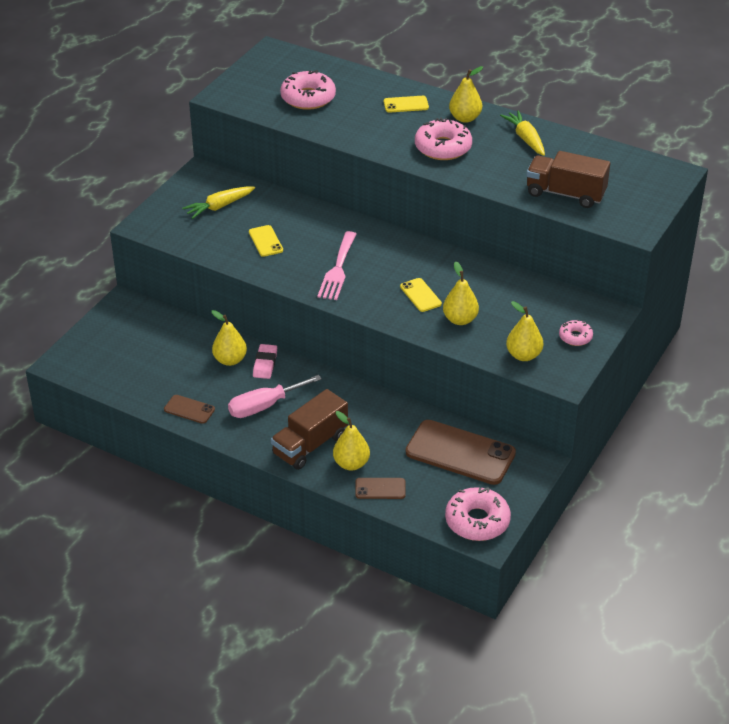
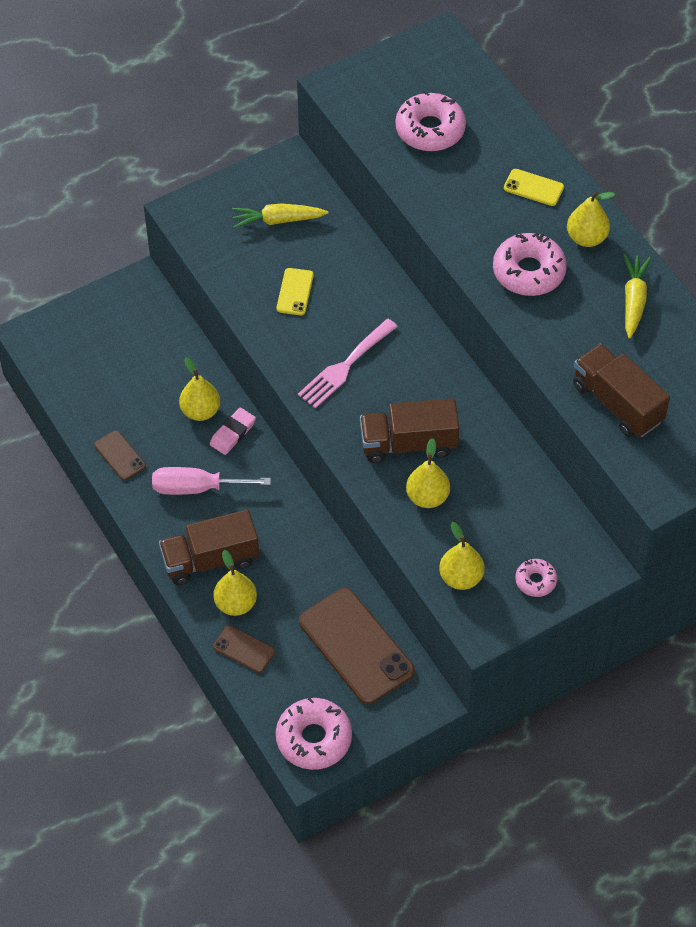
camera: 30 degrees right, 15 degrees up
(420, 295) = (408, 444): yellow phone -> brown truck

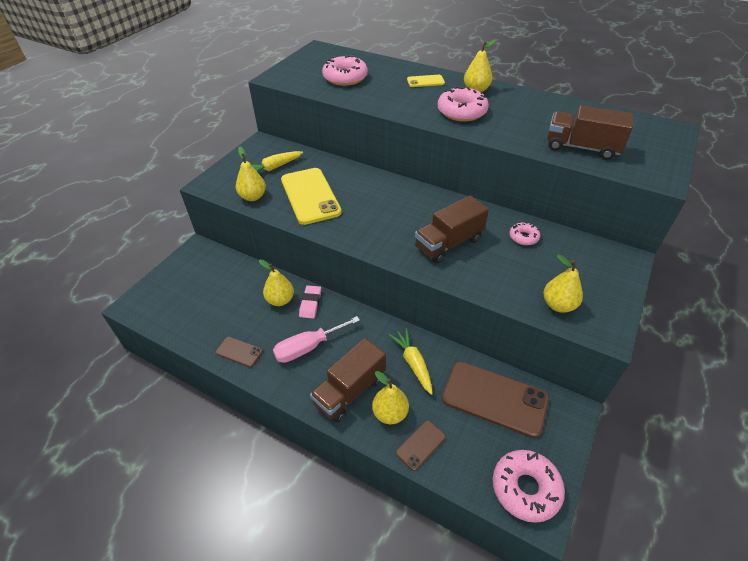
camera: 30 degrees left, 10 degrees down
(244, 649) = (420, 445): brown phone -> brown phone turned 45 degrees counterclockwise
(295, 292) = (310, 196): yellow phone -> yellow phone, size x2.09
(345, 366) = (372, 220): pink fork -> none
(427, 497) = (489, 267): yellow pear -> yellow pear (253, 197)
(535, 581) = (603, 284): pink donut -> pink donut (523, 237)
(634, 300) = (531, 104): yellow carrot -> yellow carrot (413, 363)

